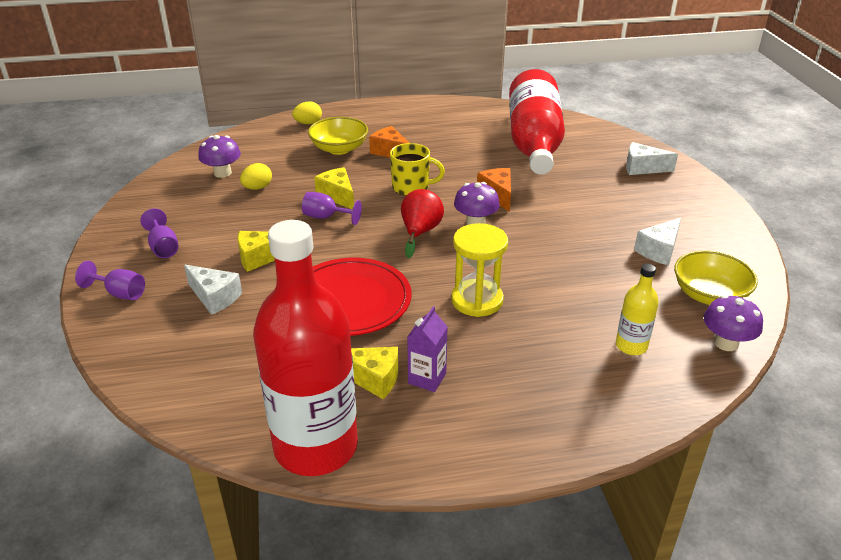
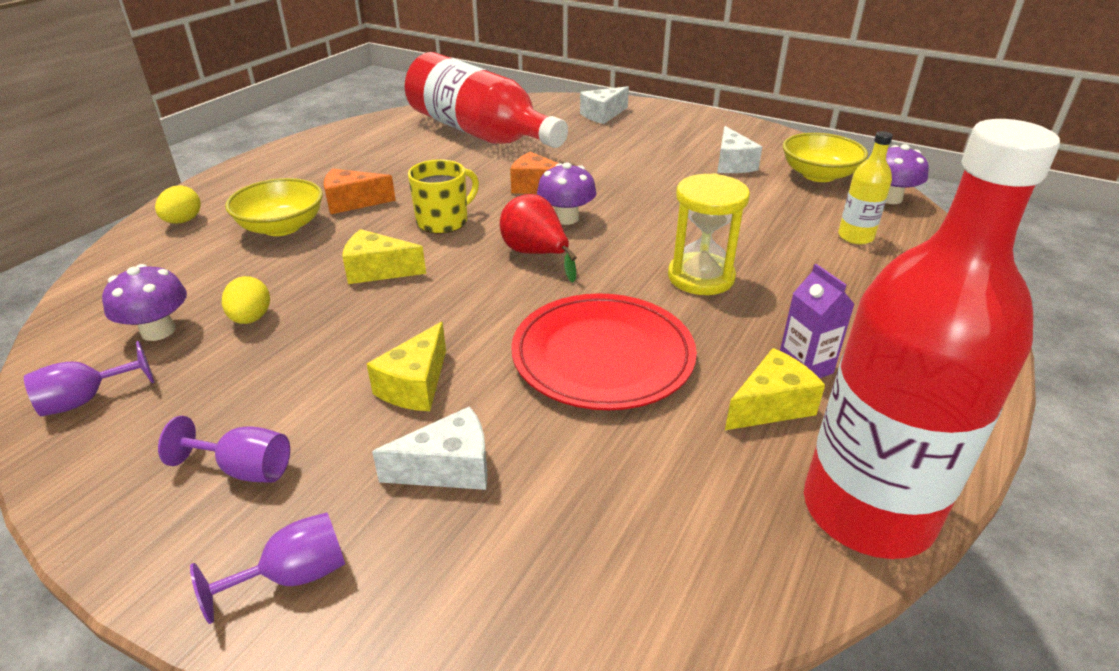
camera: 50 degrees left, 0 degrees up
(326, 217) = (408, 298): purple goblet -> purple goblet (86, 400)

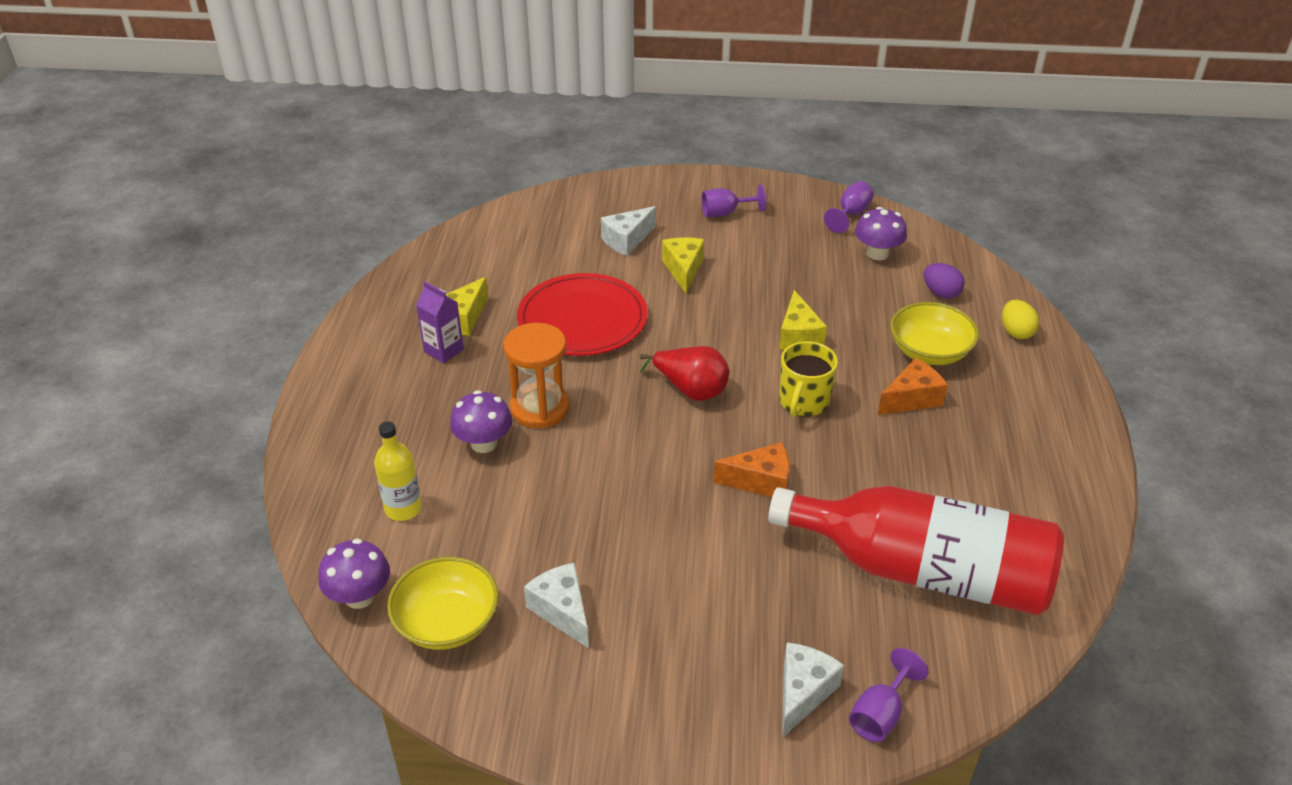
camera: 155 degrees right, 5 degrees up
(178, 269) = (941, 293): none -> purple egg
(251, 319) = (834, 277): yellow egg -> none
(294, 576) = (656, 191): purple goblet -> purple goblet (880, 714)
(378, 270) = (798, 336): yellow cheese -> yellow cheese turned 105 degrees clockwise
(566, 218) = (696, 443): purple mushroom -> purple mushroom (484, 443)
(701, 277) = (540, 408): yellow hourglass -> orange hourglass
(867, 511) = (405, 280): red bottle -> none

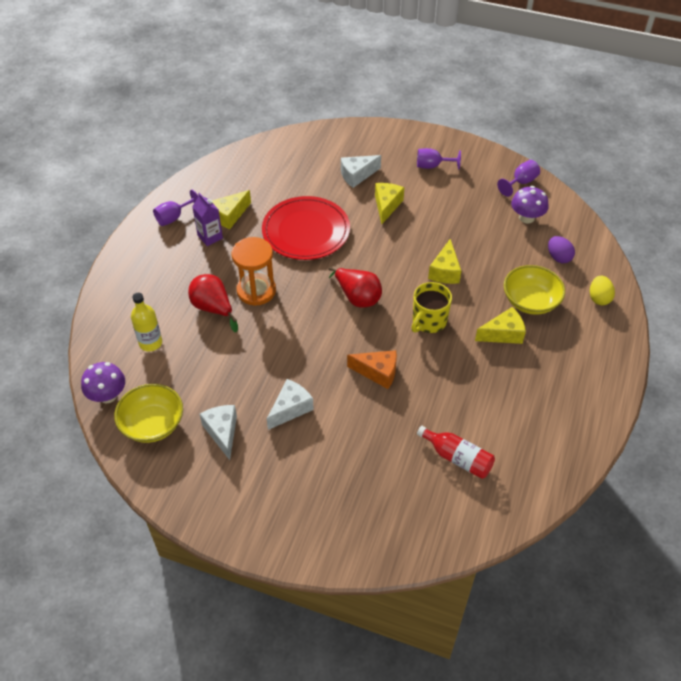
camera: 15 degrees right, 10 degrees up
(484, 443) = (213, 308): purple mushroom -> red pear
(803, 693) = (348, 520): white cheese -> white cheese (290, 409)
(880, 714) = (390, 545): purple goblet -> purple goblet (174, 217)
(912, 399) = (503, 334): orange cheese -> yellow cheese
(923, 571) = (457, 458): red bottle -> red bottle, size x0.44

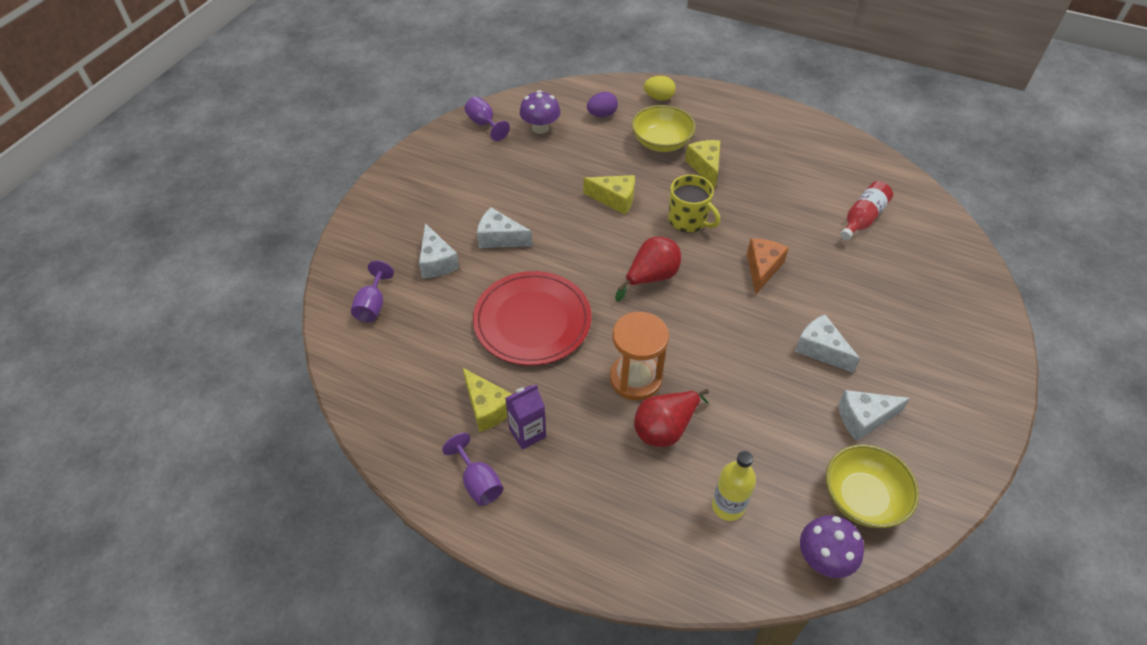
camera: 85 degrees left, 0 degrees up
(386, 206) = (500, 238): yellow cheese -> white cheese
(432, 166) = (437, 190): purple goblet -> purple goblet (372, 305)

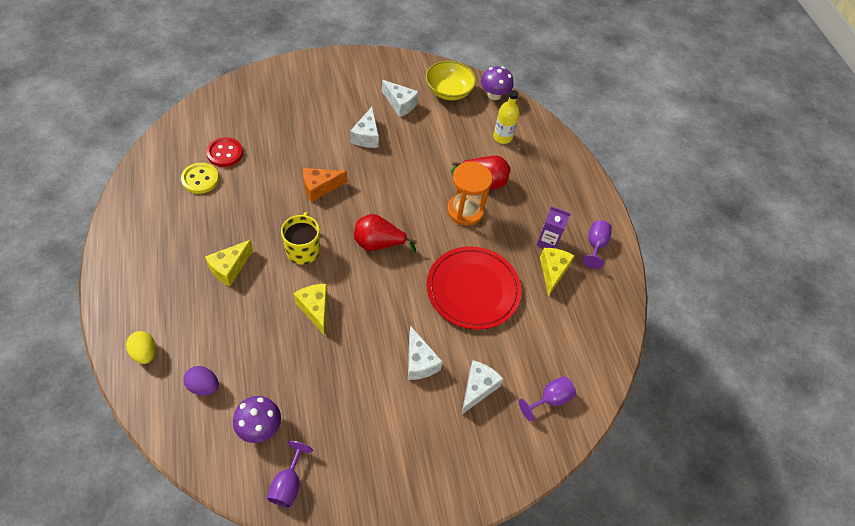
camera: 135 degrees left, 5 degrees up
(661, 142) = (216, 315): yellow bowl -> none
(834, 188) = (200, 179): none -> yellow button
(862, 218) = (225, 153): red bottle -> red button

